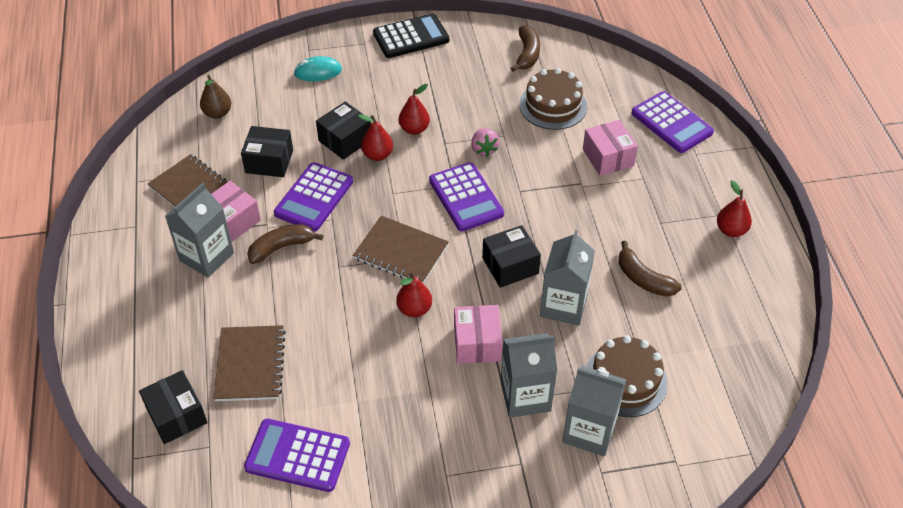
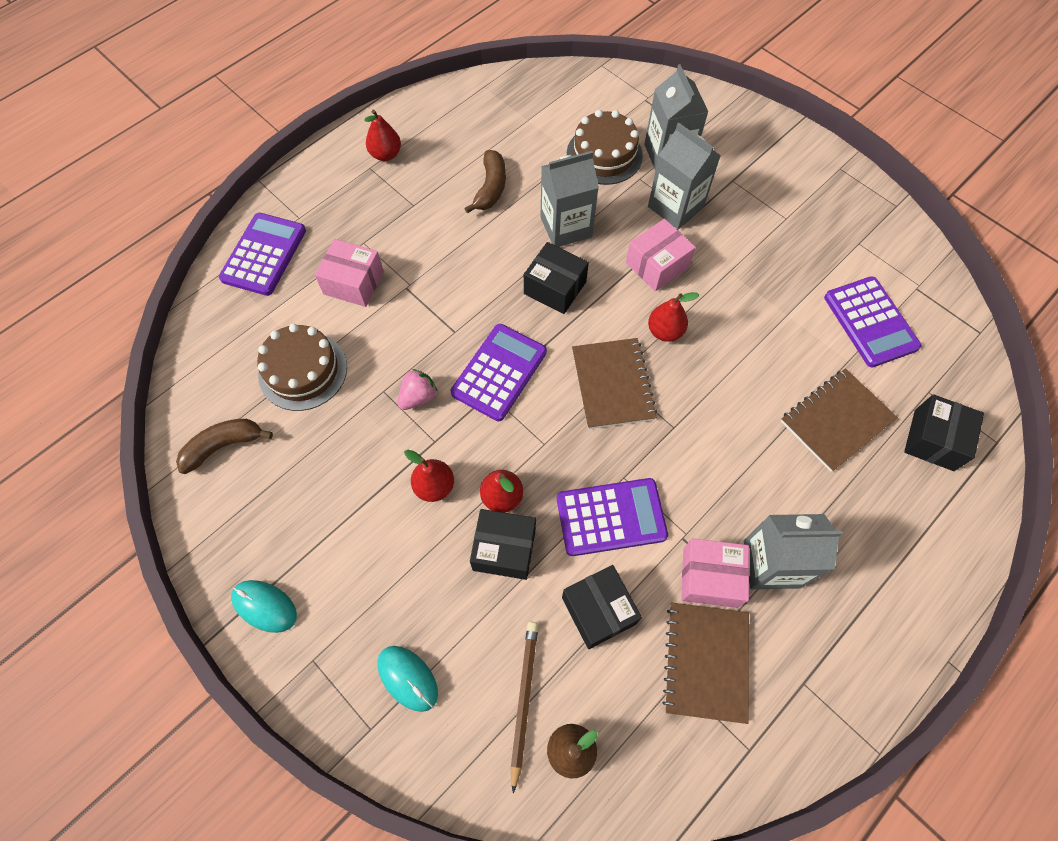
camera: 125 degrees left, 15 degrees up
(259, 108) = (524, 700): none -> brown pencil
(281, 247) = (698, 498): brown banana -> none
(411, 37) = (264, 606): black calculator -> turquoise mouse
(608, 157) = (353, 283): pink box -> pink box turned 75 degrees clockwise

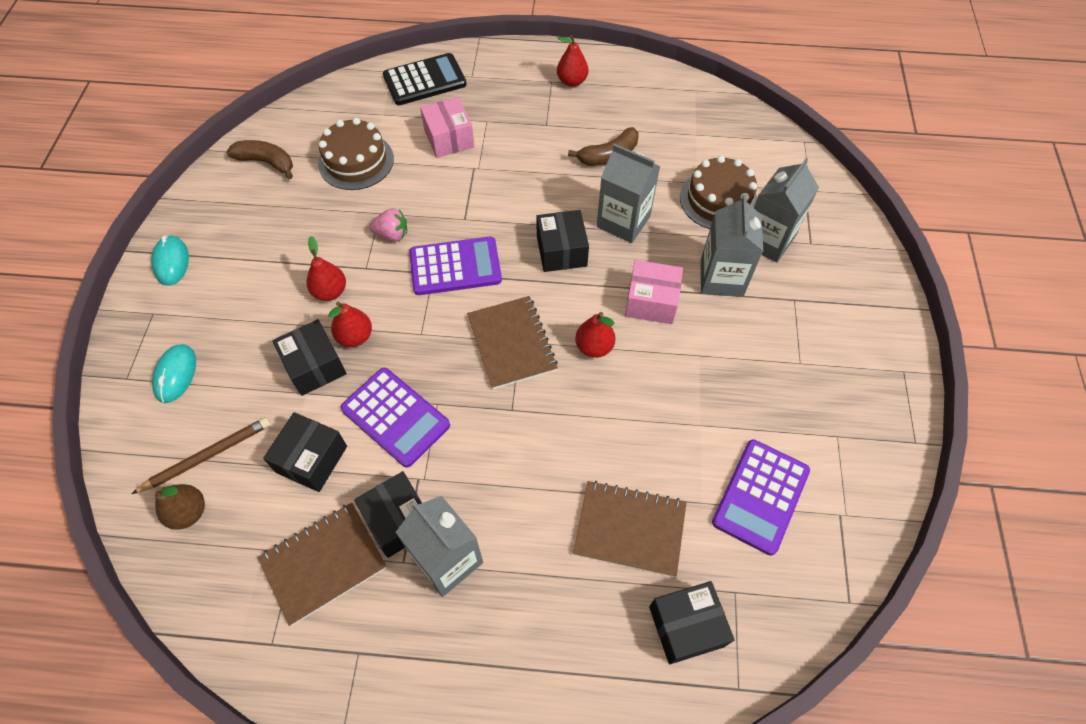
camera: 50 degrees right, 5 degrees down
(264, 254) = (424, 80): purple calculator -> black calculator
(612, 384) = (511, 343): brown notebook -> brown notebook turned 60 degrees counterclockwise
(710, 577) = (398, 520): pink box -> black box

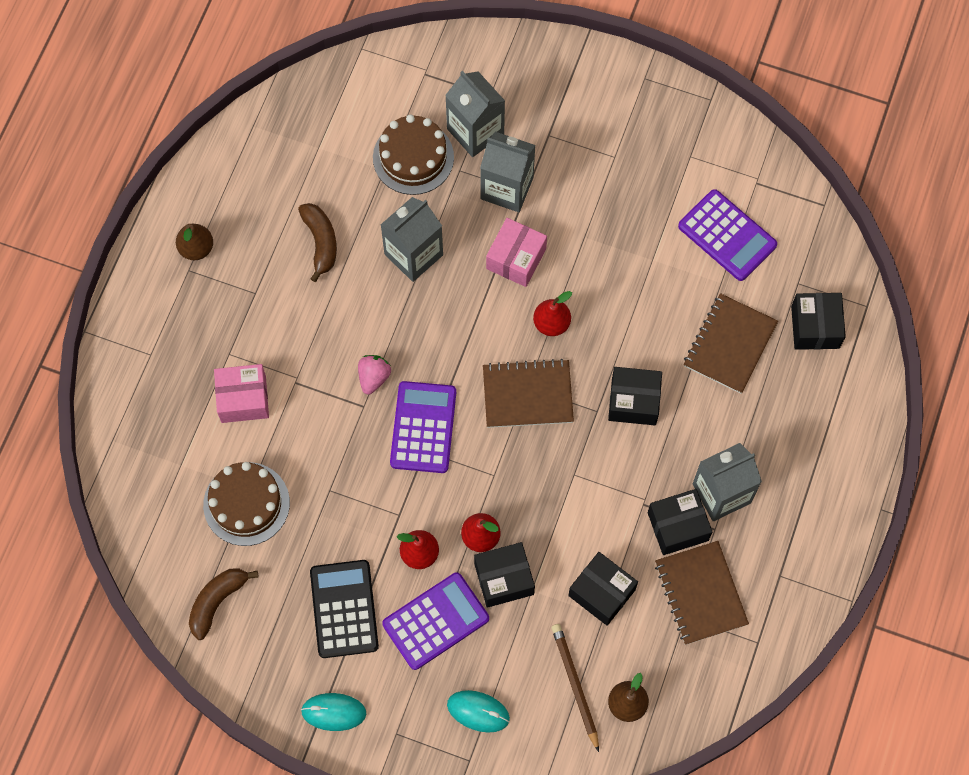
camera: 75 degrees left, 10 degrees up
(392, 235) = (363, 482): pink strawberry -> pink strawberry (374, 377)
(395, 417) = (578, 513): purple calculator -> purple calculator (436, 621)
(424, 80) = (140, 408): black calculator -> black calculator (344, 609)
(561, 251) = (433, 322): black box -> black box (633, 401)
(572, 81) = (196, 248): red pear -> brown pear

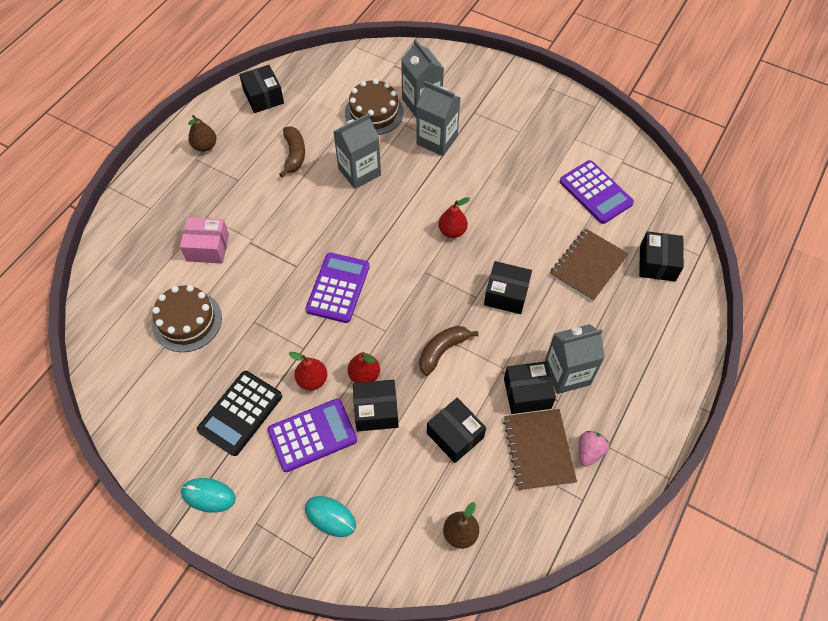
camera: 10 degrees right, 10 degrees down
(217, 601) = (141, 390): brown banana -> brown banana (442, 351)
(255, 156) = (263, 97): none -> black box
(344, 609) = (240, 413): black calculator -> black calculator turned 150 degrees counterclockwise
(374, 377) = (309, 248): pink strawberry -> pink strawberry (589, 452)
(516, 258) = (434, 185): pink box -> none
(527, 395) = (424, 277): brown notebook -> none
(575, 685) = (418, 509): brown pencil -> none

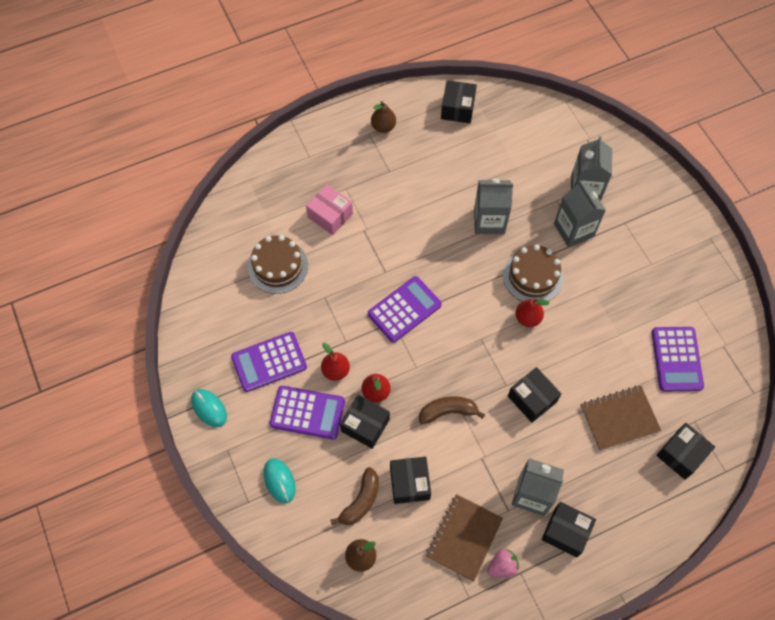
camera: 35 degrees right, 5 degrees up
(240, 413) = (269, 362): black calculator -> purple calculator
(294, 155) = (447, 175): brown banana -> brown banana (361, 501)
(374, 112) = (538, 174): brown cake -> brown cake (533, 276)
(527, 393) = (488, 488): black box -> black box (566, 532)

